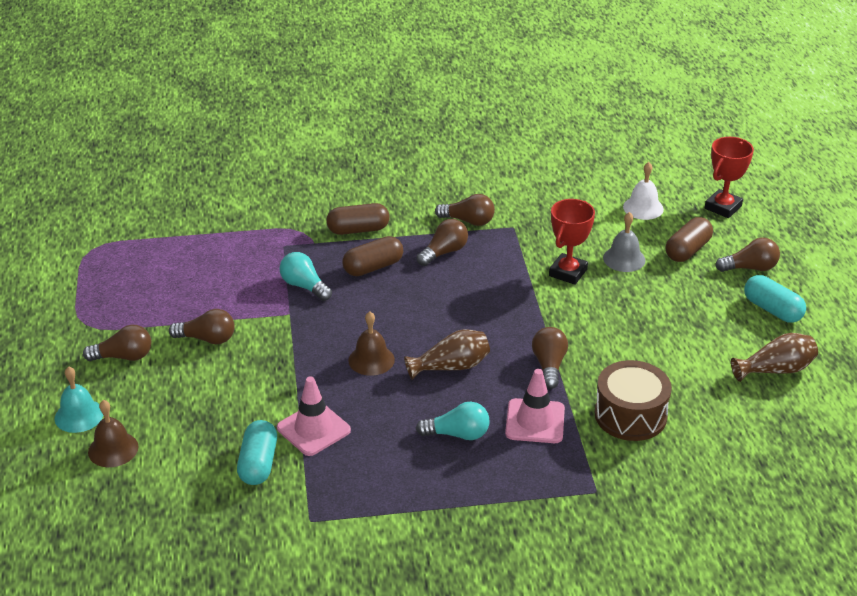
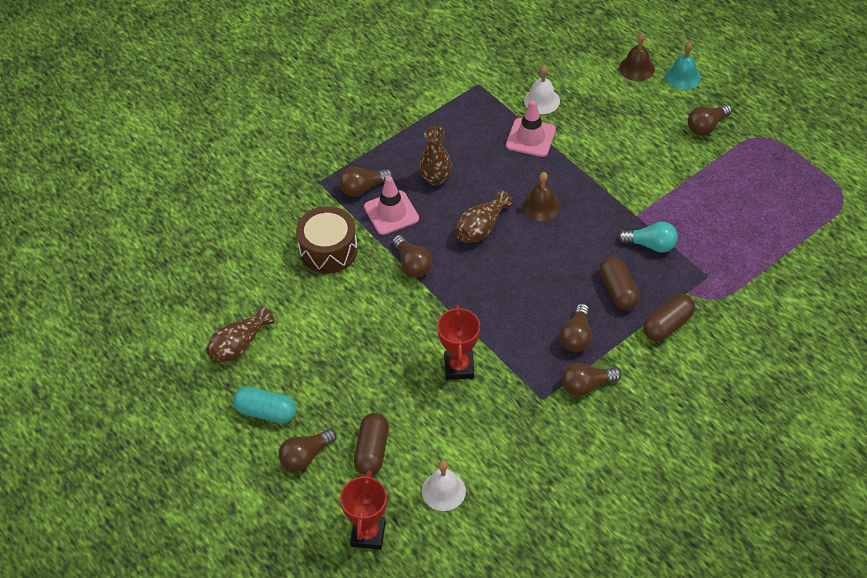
camera: 150 degrees right, 15 degrees up
(207, 339) = (669, 166): brown light bulb -> brown light bulb (363, 188)
(258, 464) = (542, 100): turquoise capsule -> white bell
(373, 267) = (617, 291): brown capsule -> brown capsule turned 45 degrees counterclockwise
(457, 434) = (435, 178): turquoise light bulb -> brown vase
(624, 259) = (422, 409): grey bell -> none

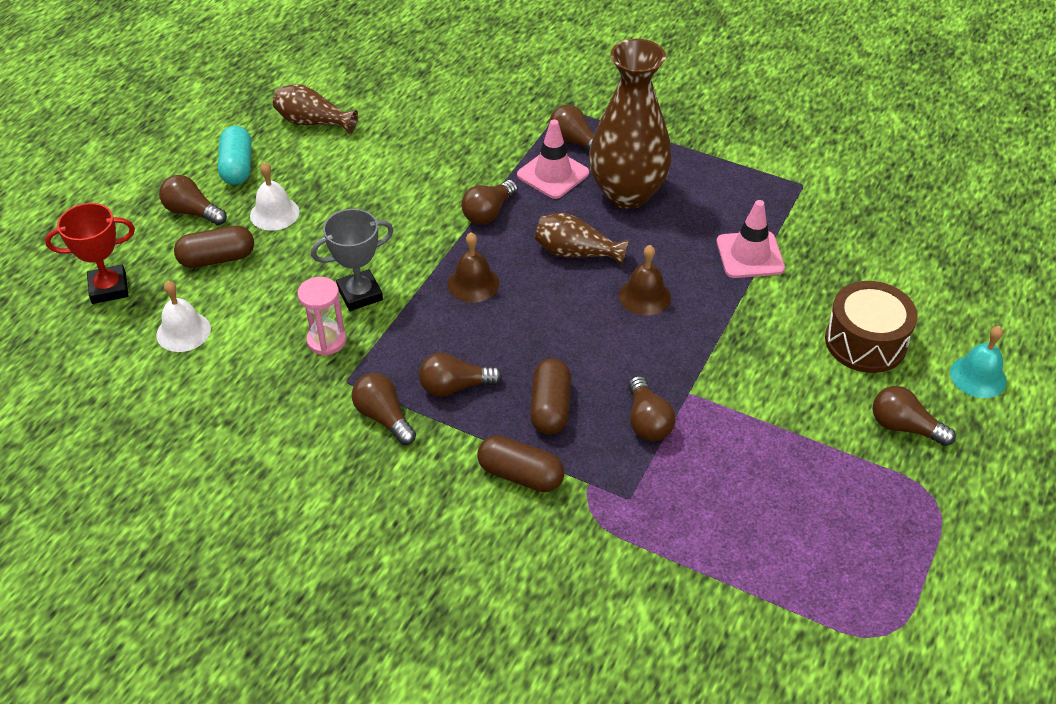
camera: 65 degrees right, 5 degrees down
(328, 250) = (471, 144): brown drum -> brown drum (865, 342)
(435, 178) = (627, 193): brown vase -> brown vase, size x1.94
(459, 367) = (360, 294): red trophy -> grey trophy
(497, 400) = (326, 341): none -> pink hourglass
(542, 100) = (820, 247): white bell -> white bell (274, 213)
(617, 291) = (550, 407): brown capsule -> brown capsule turned 45 degrees counterclockwise
(636, 68) = (953, 323): brown bell -> brown bell (473, 283)
(650, 245) = (647, 421): turquoise light bulb -> brown light bulb

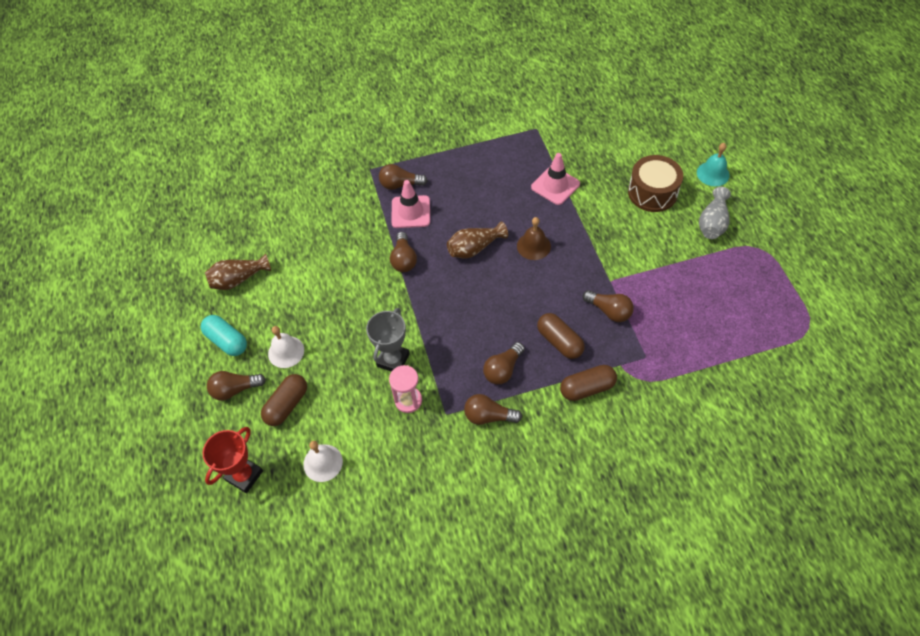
camera: 40 degrees left, 10 degrees up
(473, 283) = (444, 306): brown bell -> none
(627, 193) = (460, 195): brown vase -> none
(904, 427) = (712, 223): brown light bulb -> grey vase

